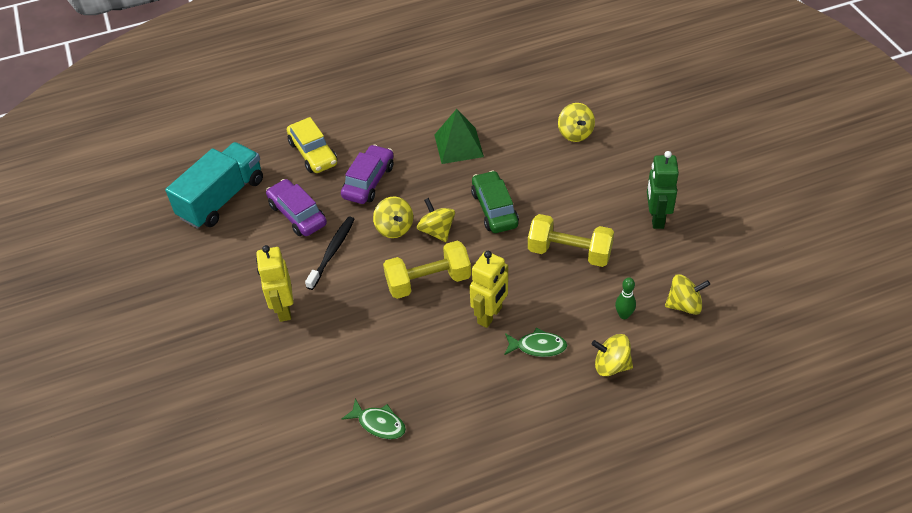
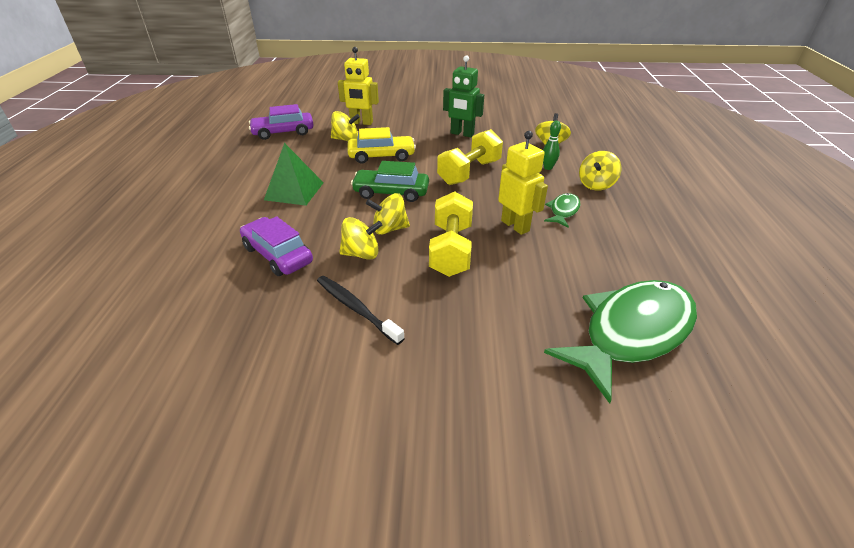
camera: 70 degrees left, 10 degrees down
(222, 198) = (153, 400): turquoise truck -> none
(283, 309) = (417, 378): yellow robot -> yellow robot (361, 123)
(297, 214) = (268, 324): purple car -> purple car (283, 132)
(313, 153) = (184, 286): yellow car -> yellow car (381, 156)
(379, 424) = (631, 333): green fish -> green fish, size x2.25

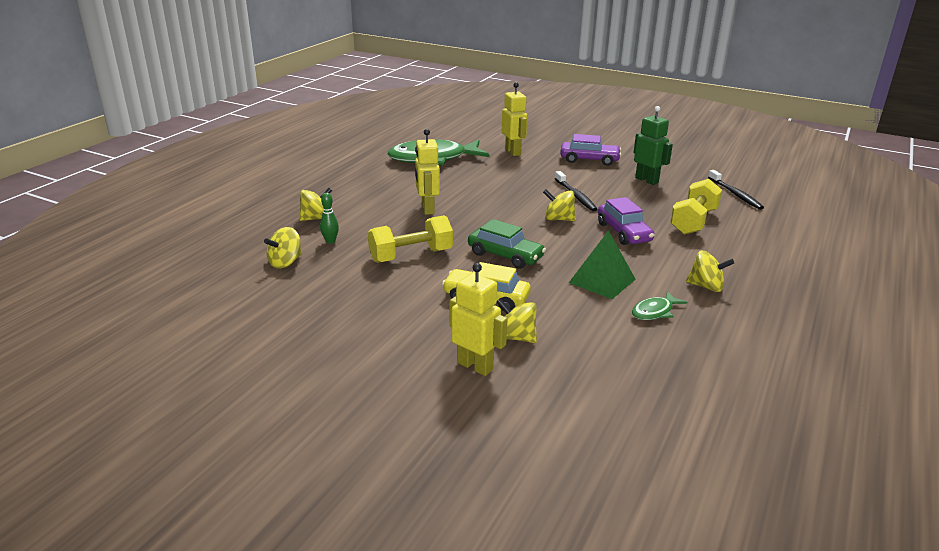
camera: 155 degrees left, 10 degrees down
(69, 412) = (735, 194): none -> black toothbrush
(283, 132) = (603, 378): purple car -> purple car (589, 160)
(389, 229) = (527, 229): yellow spinning top -> yellow spinning top (706, 286)
(451, 250) = (491, 207): yellow dumbbell -> yellow dumbbell (693, 221)
(462, 134) = (359, 305): green robot -> green robot (647, 180)
(533, 420) = (513, 152): none -> yellow robot
(563, 211) = (377, 209): green fish -> green fish (654, 312)

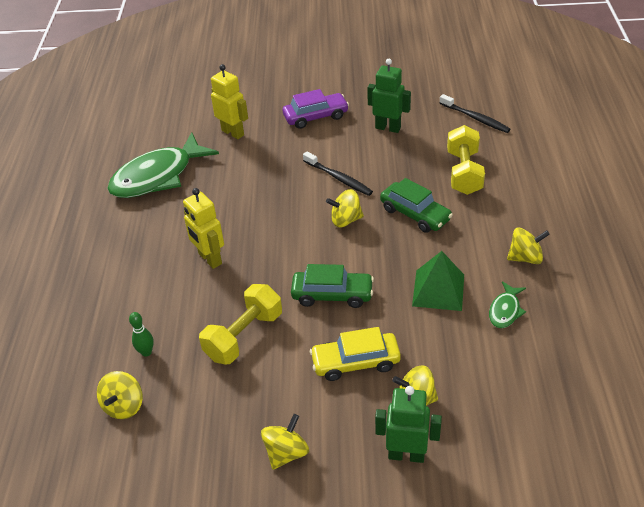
camera: 25 degrees left, 15 degrees up
(316, 218) = (104, 324): yellow spinning top -> yellow spinning top (286, 452)
(475, 366) = (406, 454): yellow robot -> green robot
(623, 232) = (415, 214): purple car -> green car

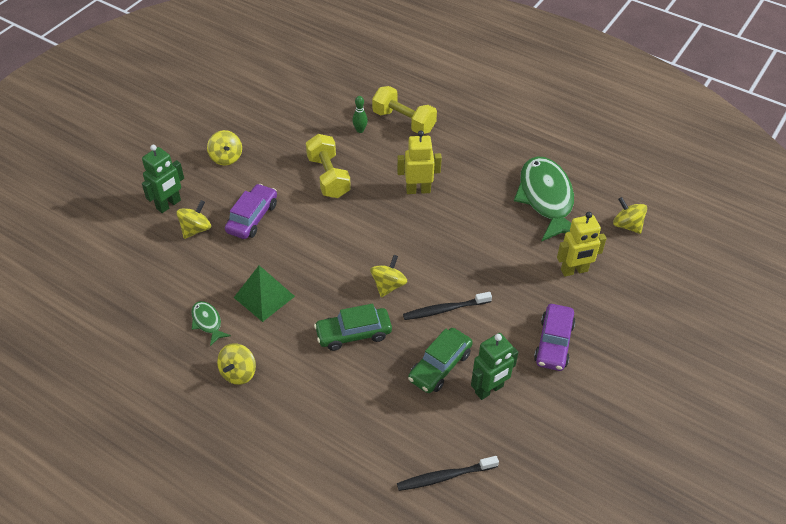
camera: 120 degrees right, 5 degrees up
(124, 406) = (328, 108): yellow spinning top -> yellow spinning top (627, 225)
(332, 295) = (319, 236): green car -> green car (440, 366)
(355, 362) = (252, 218): yellow car -> purple car
(464, 173) = (372, 405): yellow dumbbell -> yellow dumbbell (404, 121)

